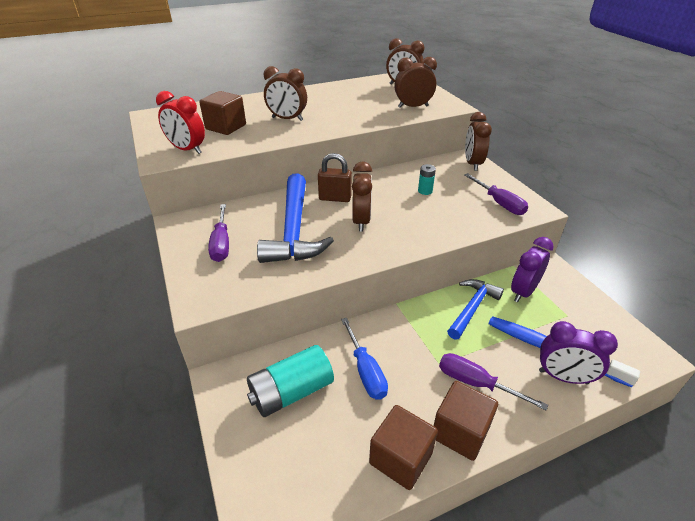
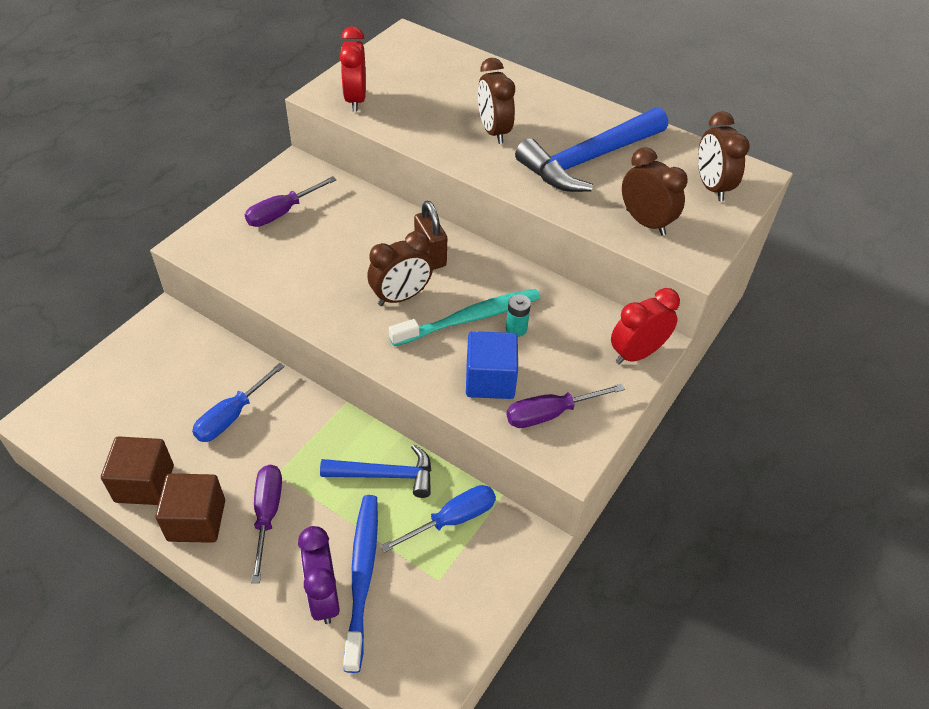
camera: 55 degrees right, 10 degrees up
(226, 127) = (428, 98): brown cube -> none
(291, 392) = (176, 373): turquoise battery -> none
(294, 230) = (343, 252): blue hammer -> blue hammer (588, 160)
(403, 203) = (470, 318): none -> turquoise toothbrush
(460, 213) = (490, 380): none -> blue cube
(472, 164) = (636, 354): brown clock -> red clock
(499, 203) = (550, 414): purple screwdriver -> purple screwdriver turned 45 degrees clockwise
(523, 292) = (452, 519): purple clock -> blue screwdriver

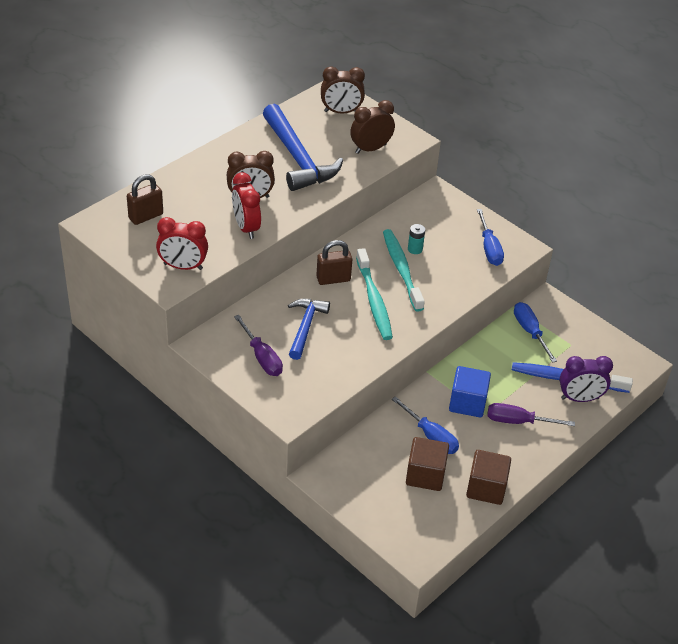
camera: 80 degrees left, 5 degrees down
(196, 520) = (519, 459): brown cube -> brown cube (425, 475)
(385, 475) = (492, 358): blue hammer -> blue hammer (305, 327)
(401, 297) = (374, 300): brown clock -> turquoise toothbrush
(430, 65) = (146, 216): none -> brown padlock
(490, 380) = (458, 269): blue cube -> blue cube (467, 403)
(550, 414) = (489, 248): purple screwdriver -> blue screwdriver
(636, 354) = (445, 201): red clock -> red clock (246, 228)

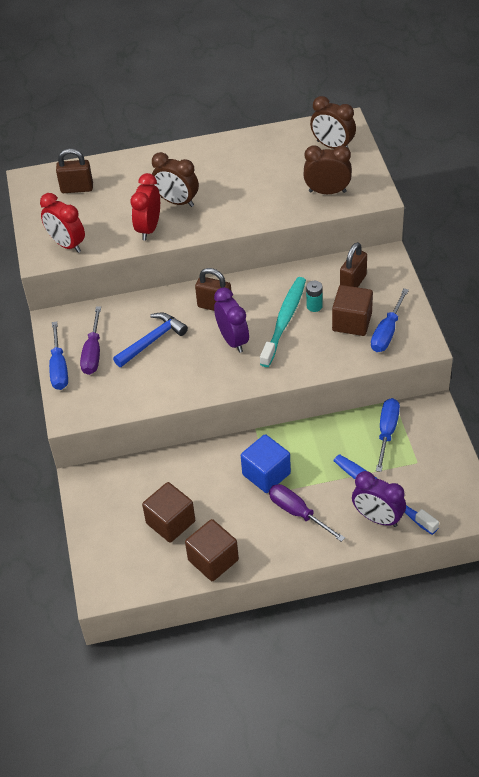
camera: 40 degrees right, 5 degrees up
(298, 158) = (252, 179): blue hammer -> none
(374, 300) = (233, 340): turquoise toothbrush -> purple clock
(429, 220) = (353, 283): none -> brown padlock
(431, 436) = (206, 490): blue screwdriver -> blue screwdriver (59, 368)
(455, 250) = (352, 322): none -> brown cube

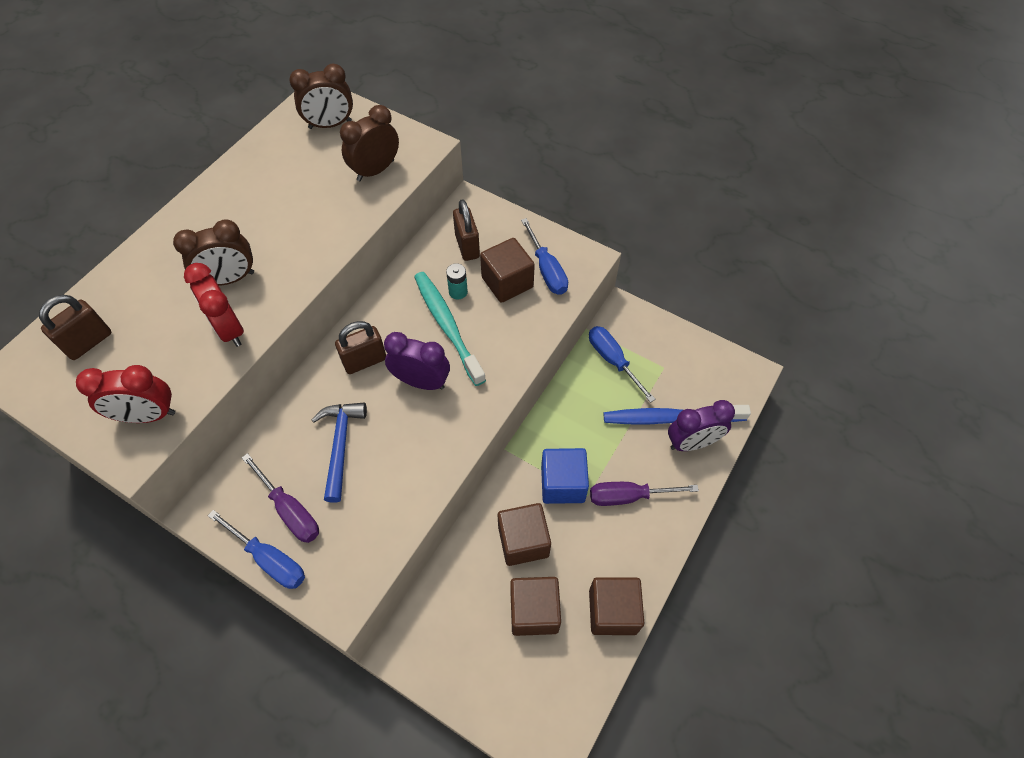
camera: 50 degrees left, 10 degrees up
(207, 484) = (523, 541): none -> brown cube

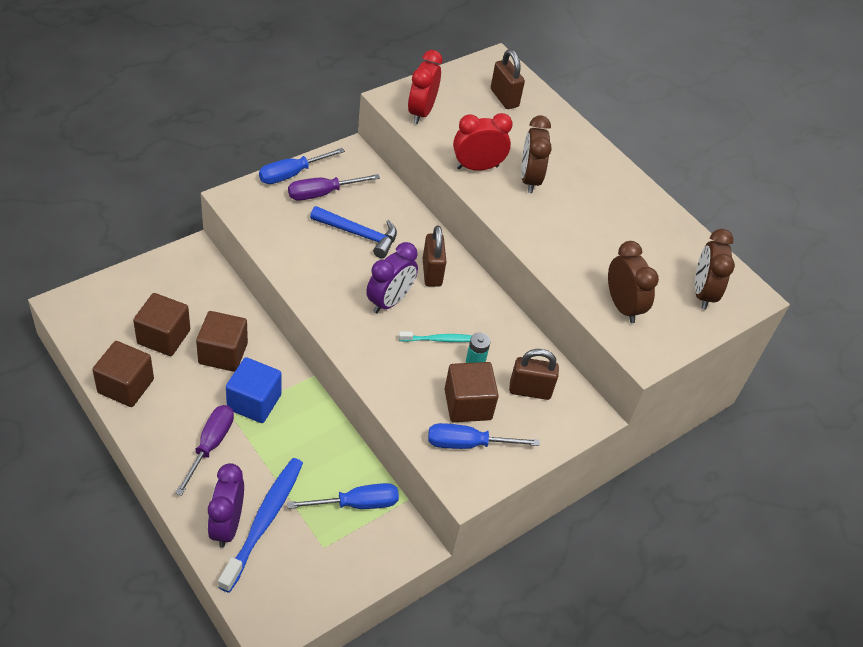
camera: 105 degrees right, 10 degrees down
(447, 326) = (439, 340): turquoise toothbrush -> turquoise toothbrush, size x0.54

